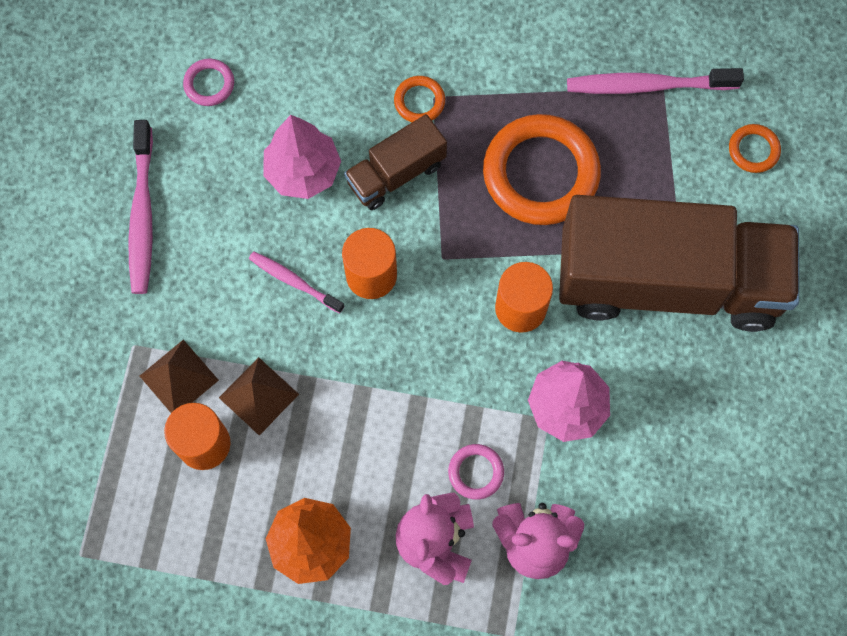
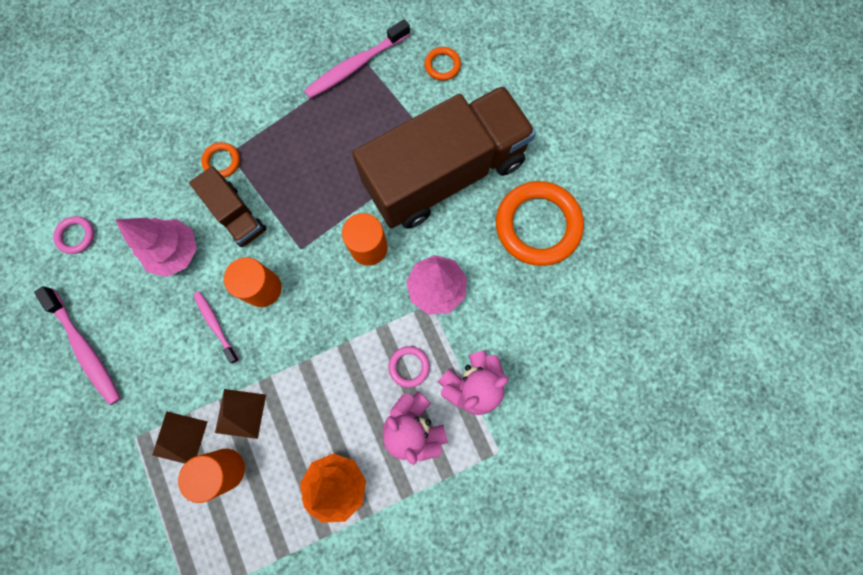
camera: 35 degrees left, 5 degrees up
(294, 282) = (215, 325): pink toothbrush -> pink toothbrush turned 60 degrees clockwise
(396, 173) = (236, 215): brown truck -> brown truck turned 60 degrees counterclockwise
(541, 173) = (326, 158): orange ring -> orange ring (537, 225)

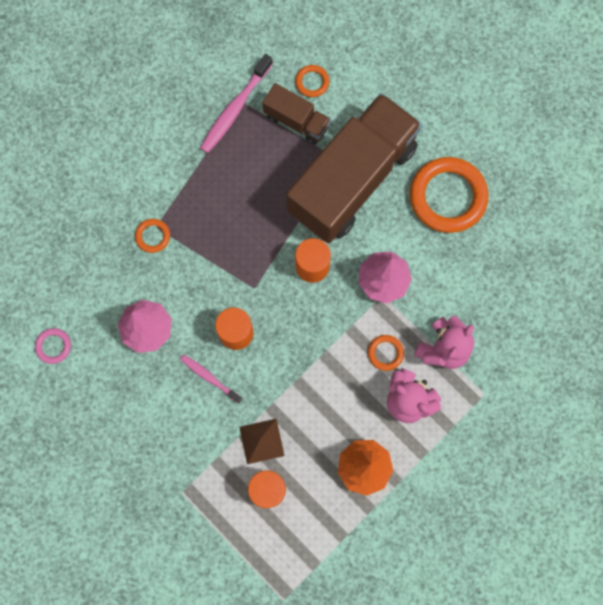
camera: 20 degrees left, 0 degrees up
(85, 348) = (107, 437): pink toothbrush -> none
(180, 438) = (220, 479): brown pyramid -> none
(236, 215) = (186, 278): brown truck -> brown truck (296, 121)
(409, 366) = (385, 353): pink ring -> orange ring

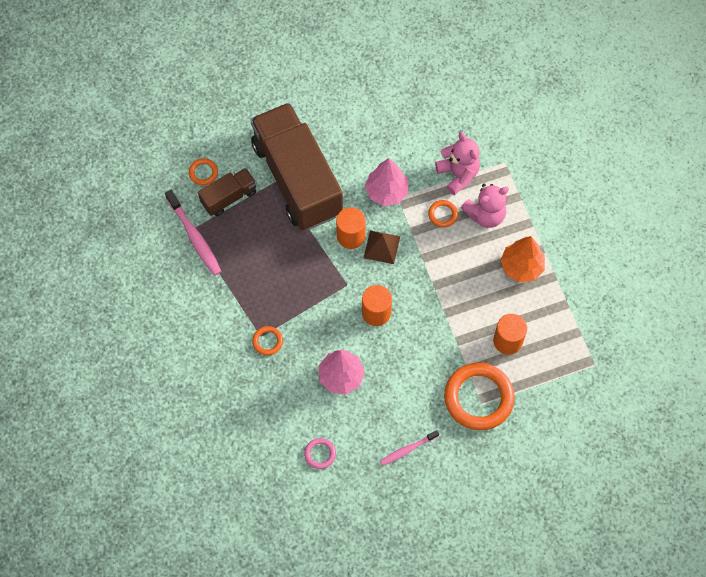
camera: 65 degrees left, 10 degrees down
(209, 378) = (402, 347): pink toothbrush -> pink toothbrush (408, 449)
(261, 441) = (469, 329): brown pyramid -> brown pyramid (381, 247)
(448, 197) = (345, 120): orange ring -> orange ring (478, 398)

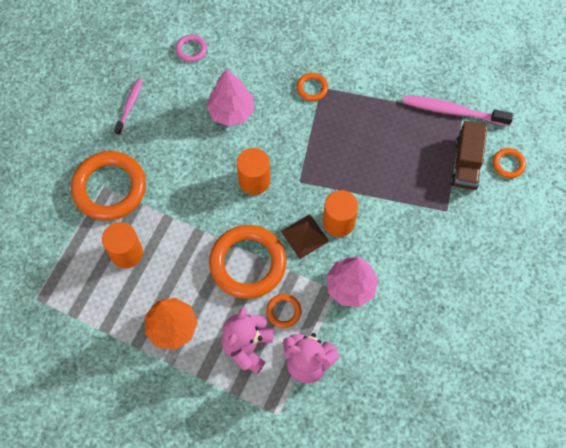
camera: 135 degrees right, 0 degrees up
(297, 179) = (433, 228): brown truck -> none
(435, 263) = (248, 263): none -> orange ring

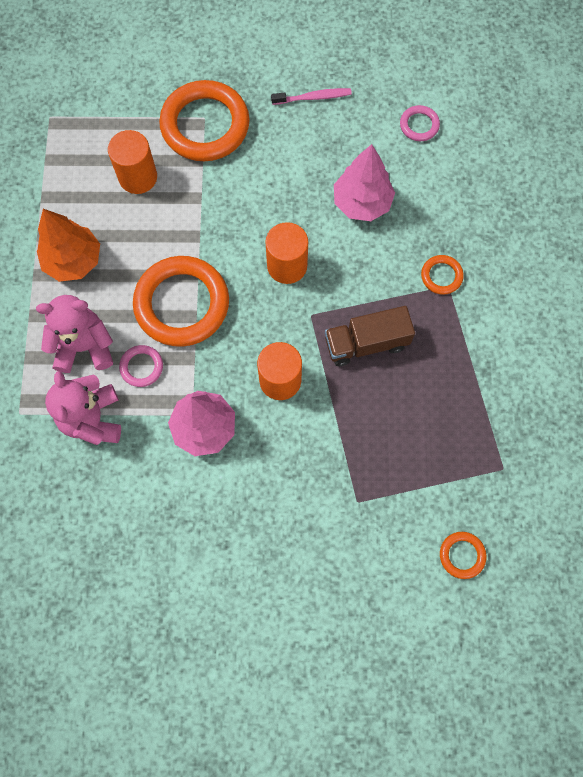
camera: 65 degrees right, 5 degrees up
(283, 311) = (141, 367): orange ring -> pink ring
(305, 236) = (244, 350): brown pyramid -> none
(453, 111) = (501, 456): pink toothbrush -> none
(466, 164) = (434, 500): brown truck -> brown truck (366, 343)

